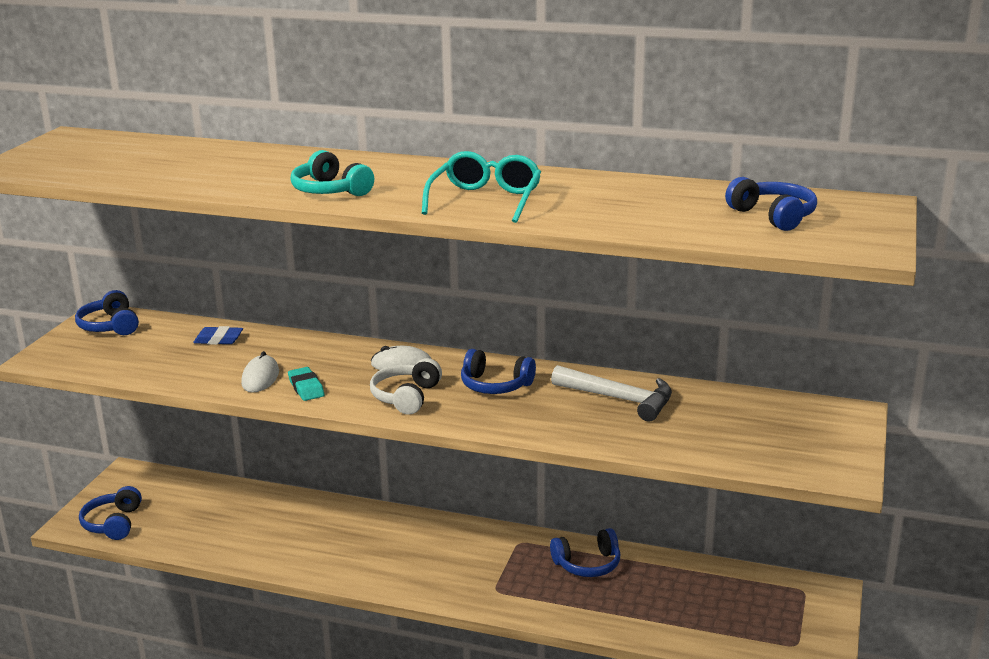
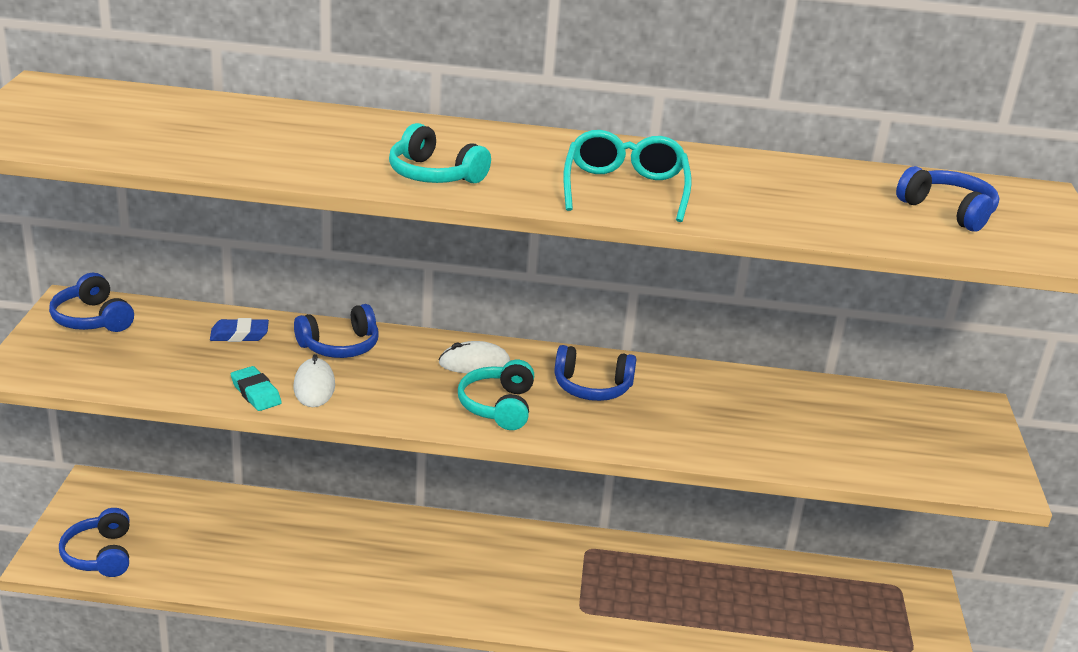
camera: 15 degrees left, 5 degrees up
(306, 388) = (375, 398): turquoise eraser -> turquoise eraser (256, 393)
(406, 397) = (498, 406): white headphones -> turquoise headphones
(587, 564) = (669, 571): blue headphones -> blue headphones (340, 346)
(620, 399) = (735, 400): white hammer -> none

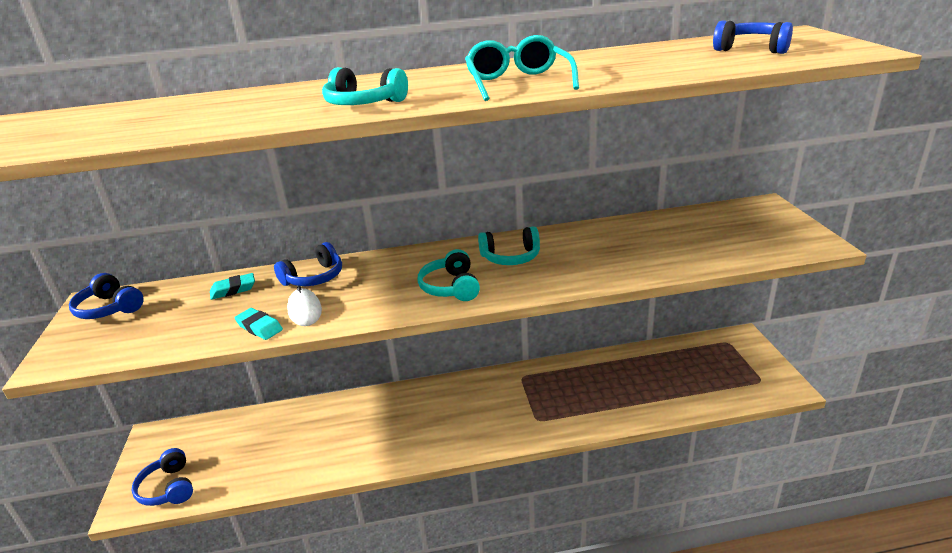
camera: 10 degrees left, 0 degrees up
(239, 335) = (233, 289): blue eraser -> turquoise eraser
(474, 363) = (419, 263): white mouse -> none
(592, 387) = (511, 257): blue headphones -> turquoise headphones

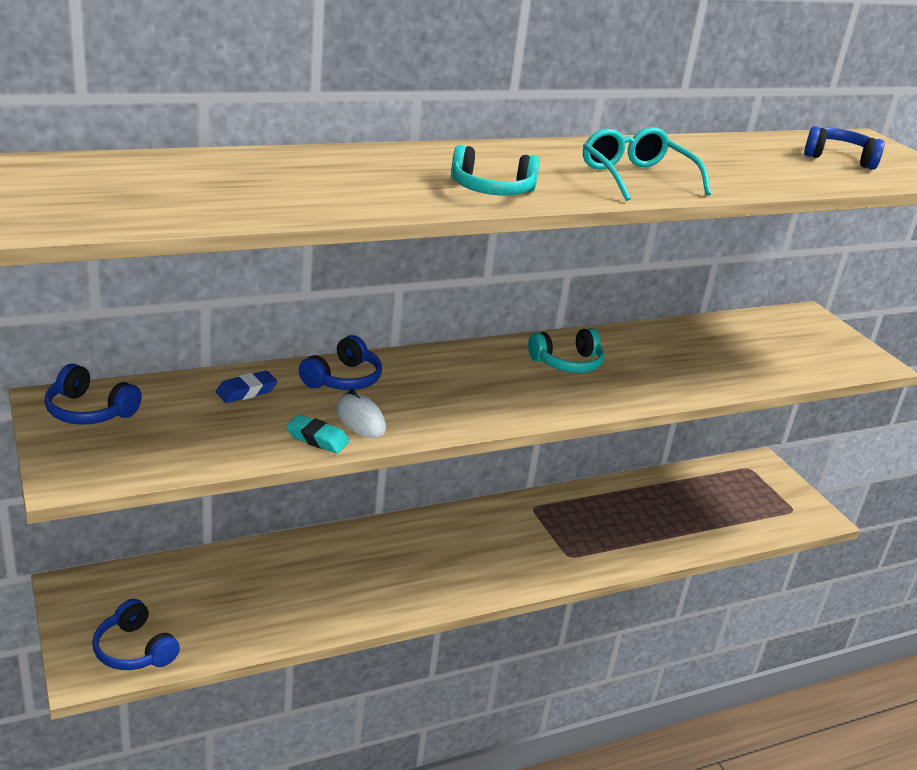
camera: 20 degrees left, 0 degrees up
(233, 289) = (246, 391): turquoise eraser -> blue eraser
(451, 287) = (519, 396): turquoise headphones -> none

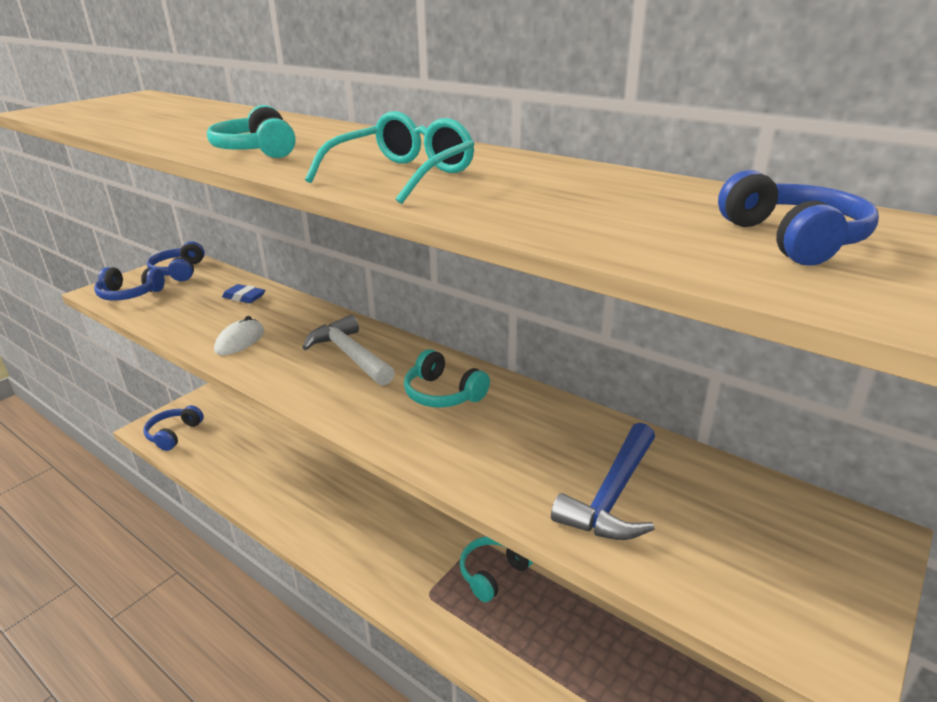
camera: 65 degrees right, 0 degrees up
(317, 438) = (199, 336): turquoise eraser -> none
(343, 379) = (295, 318): blue headphones -> blue headphones (129, 294)
(458, 377) = (349, 355): none -> white hammer
(573, 516) = (493, 573): none -> turquoise headphones
(734, 358) = (612, 496): none -> blue hammer

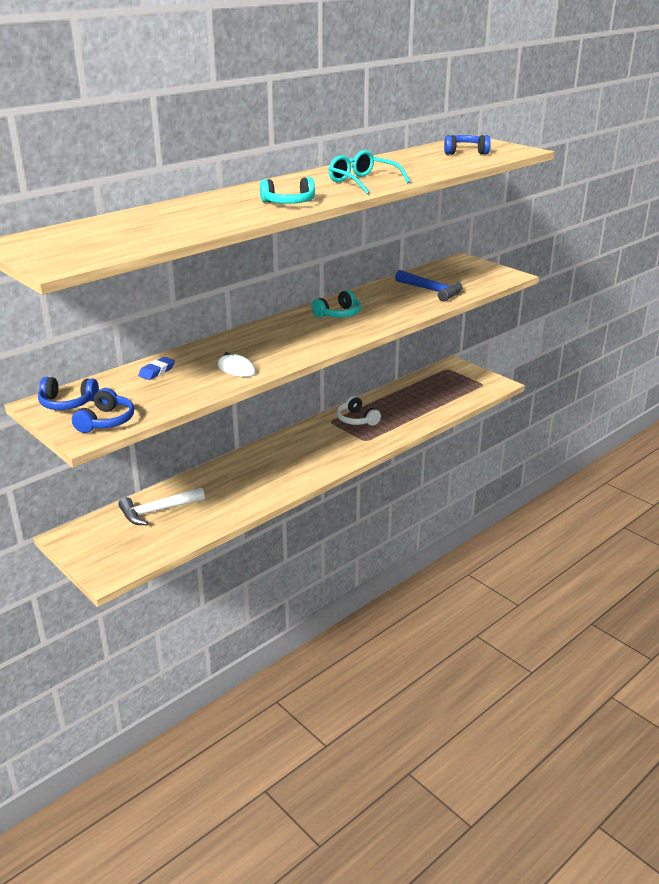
camera: 80 degrees left, 0 degrees up
(174, 434) = (129, 556): blue headphones -> none
(349, 355) = (279, 336): white hammer -> white hammer (157, 511)
(493, 573) = (356, 419): turquoise headphones -> white headphones

